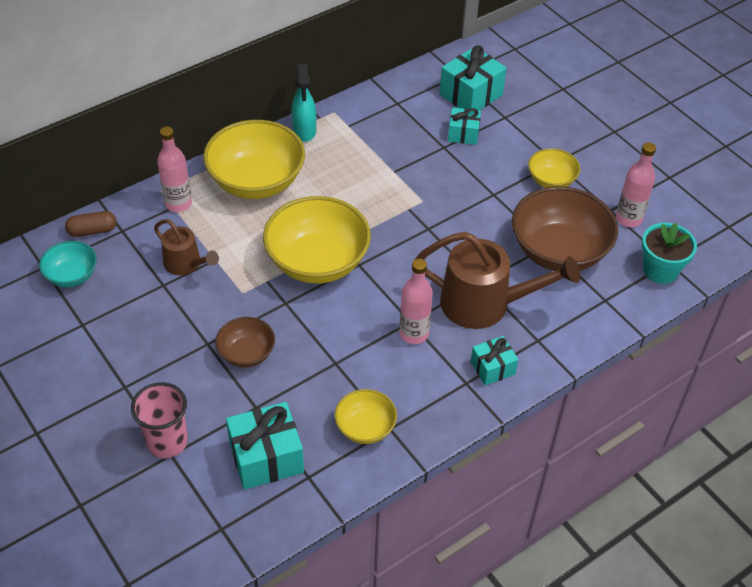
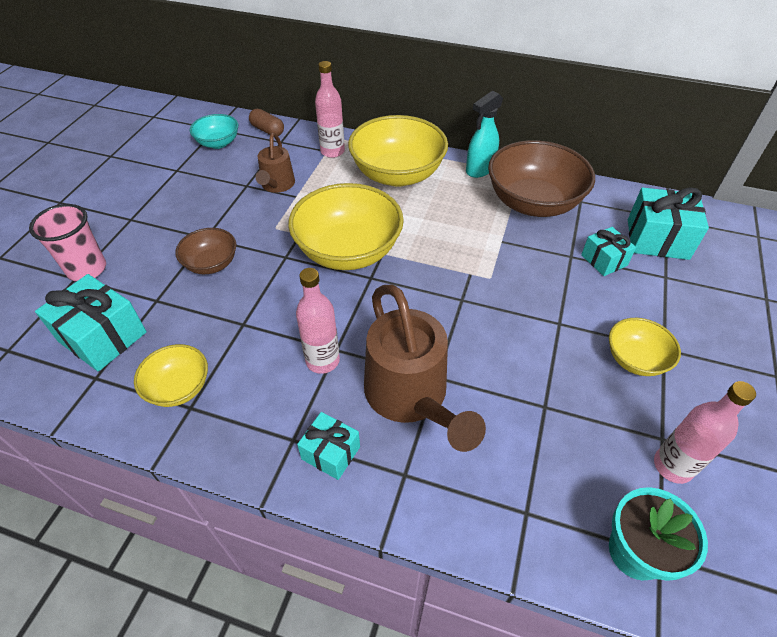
camera: 55 degrees right, 0 degrees up
(558, 251) = (548, 422): brown bowl -> brown bowl (533, 203)

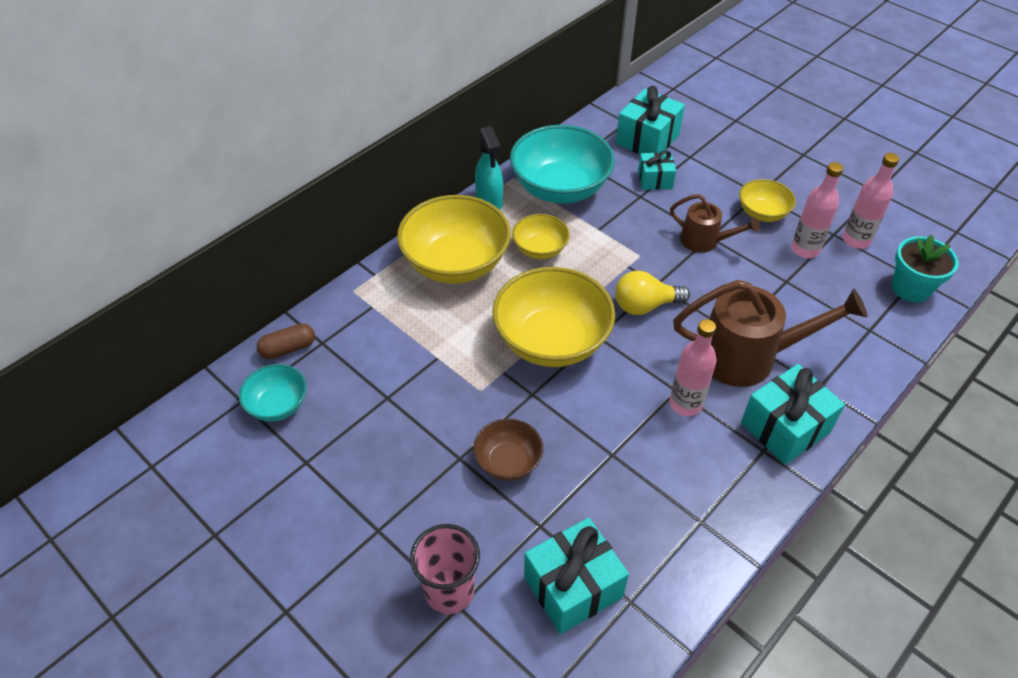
camera: 65 degrees left, 0 degrees up
(179, 388) = (673, 526): yellow bowl -> yellow bowl (540, 249)
(277, 185) = (407, 369): brown watering can -> brown watering can (705, 241)
(331, 453) = (785, 427): turquoise gift -> turquoise gift, size x1.68
(332, 151) = (377, 302): pink bottle -> pink bottle (805, 249)
(428, 299) = (645, 305): none -> yellow light bulb
(533, 203) = (560, 188): brown bowl -> turquoise bowl

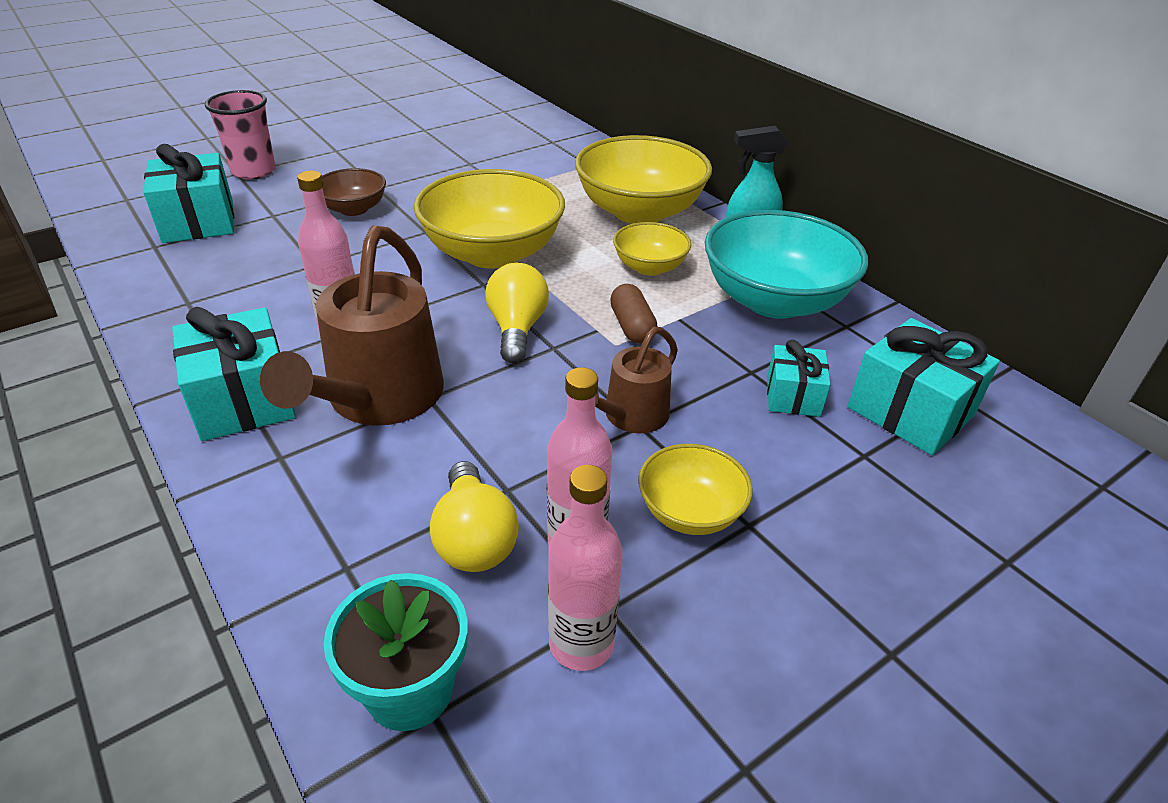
camera: 100 degrees right, 10 degrees down
(278, 405) = (490, 122): turquoise bowl -> none
(288, 348) = (552, 128): brown capsule -> brown capsule (632, 326)
(824, 286) = (474, 539): none -> yellow light bulb

